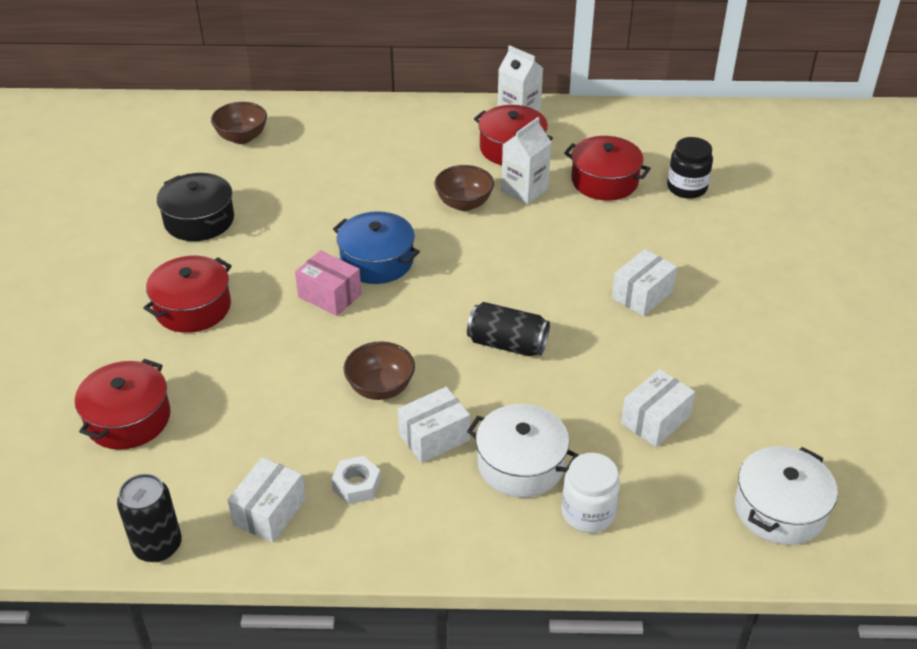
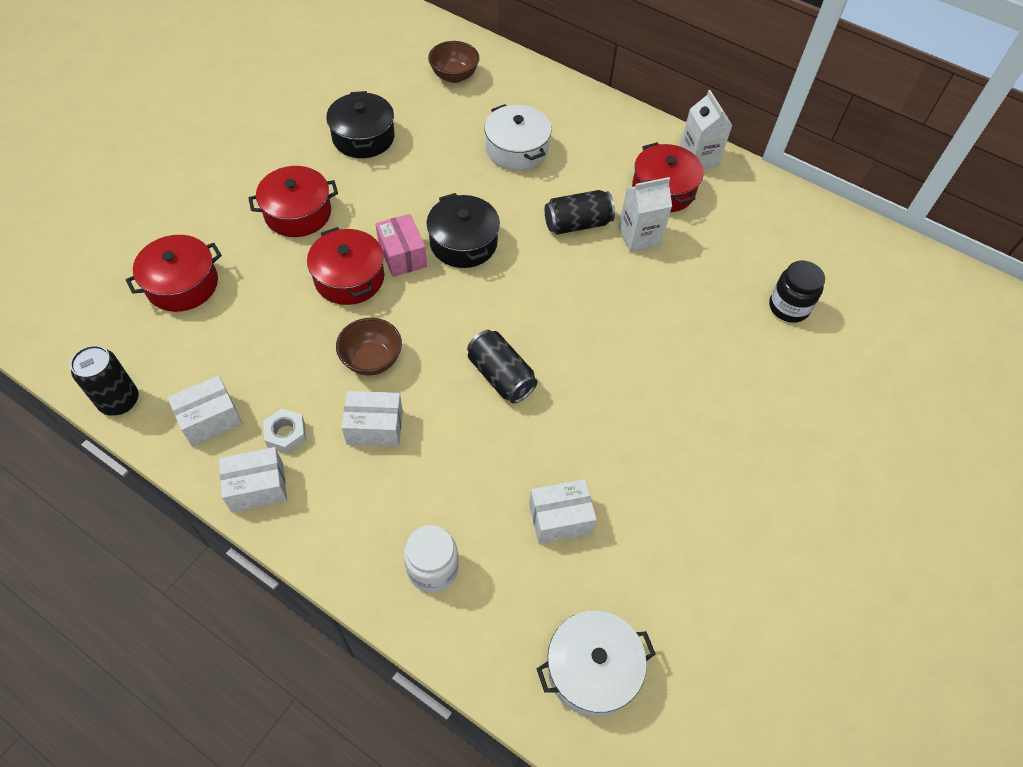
camera: 30 degrees right, 15 degrees up
(377, 261) = (463, 243): blue pot -> black pot
(464, 203) = (577, 224): brown bowl -> black can
(521, 464) = (419, 492): white pot -> white pot (516, 149)
(604, 181) = (718, 262): red pot -> red pot (349, 278)
(642, 295) = (653, 393): white box -> white box (257, 487)

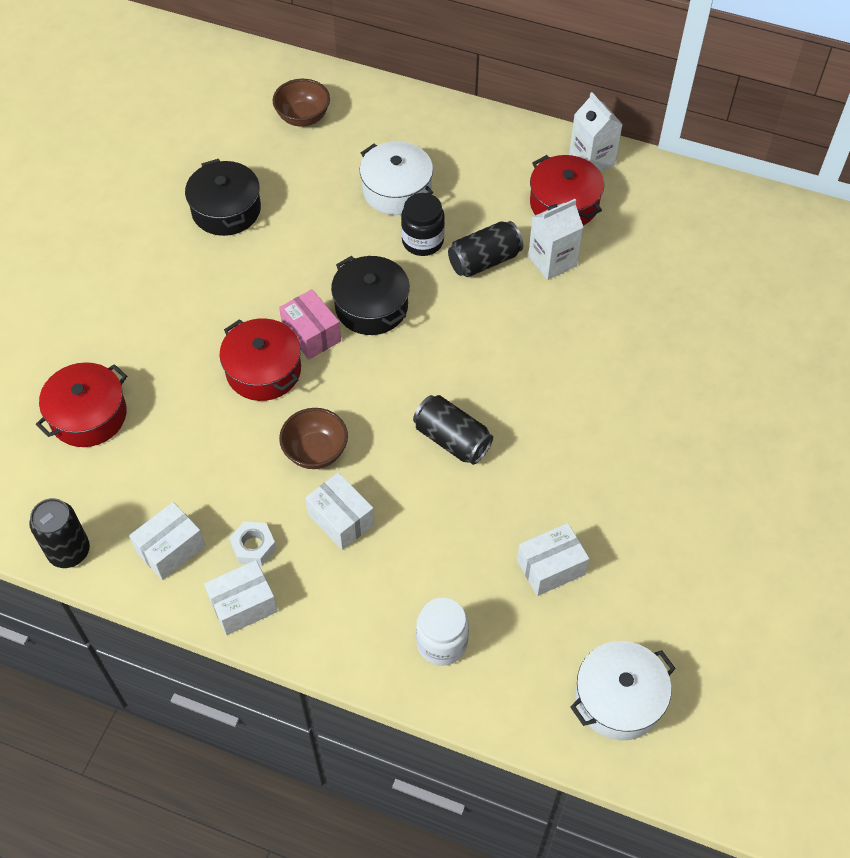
camera: 10 degrees left, 0 degrees up
(298, 213) = (184, 311): red pot -> none
(375, 427) = (341, 519): white box -> white box turned 60 degrees clockwise
(788, 307) = (721, 305): black jar -> black jar (422, 241)

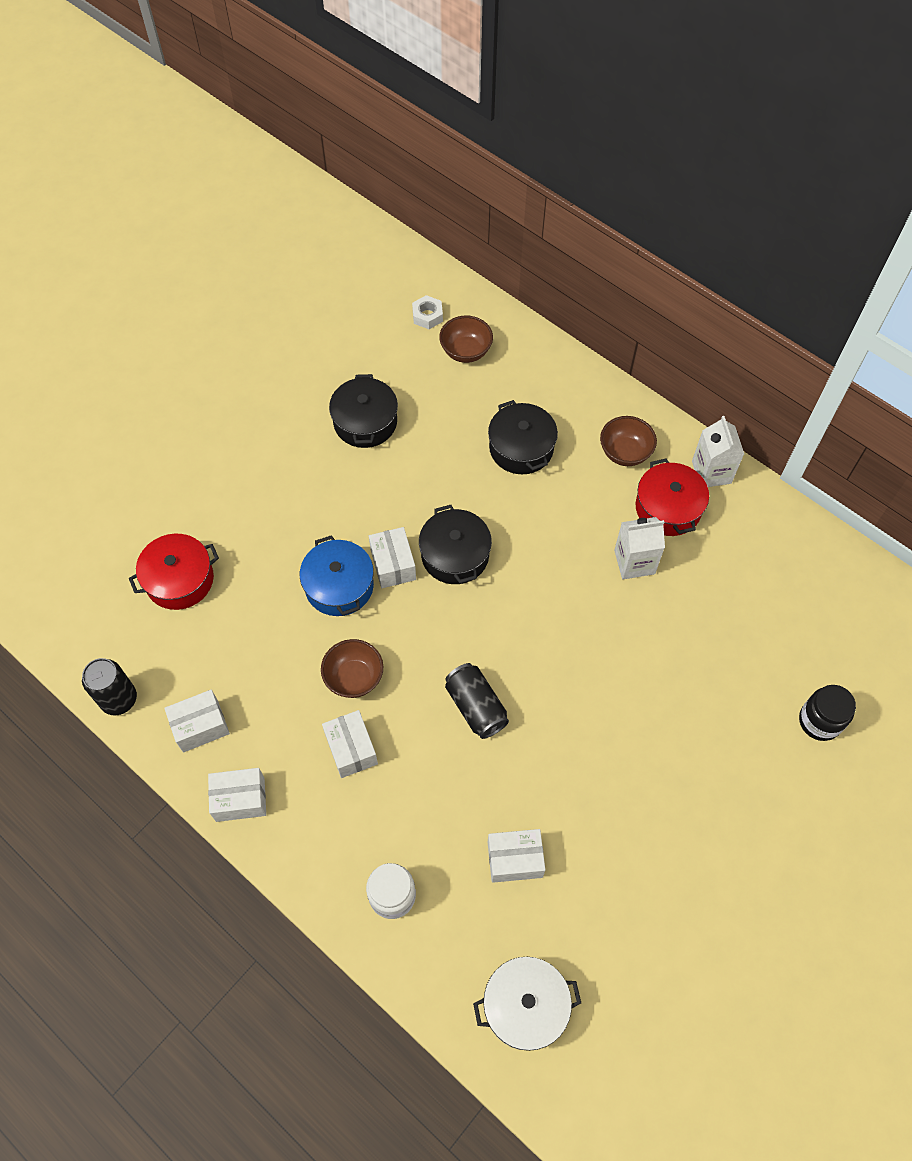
camera: 20 degrees right, 5 degrees up
(253, 546) = (269, 748): white nut -> white nut (427, 316)
(263, 370) = (339, 586): red pot -> blue pot
(311, 334) = (393, 564): pink box -> white box
(397, 190) = (521, 448): white pot -> black pot
(422, 241) = (525, 505): black jar -> black jar (819, 721)
(484, 261) = (573, 542): black can -> none
(501, 166) = (625, 453): none -> brown bowl

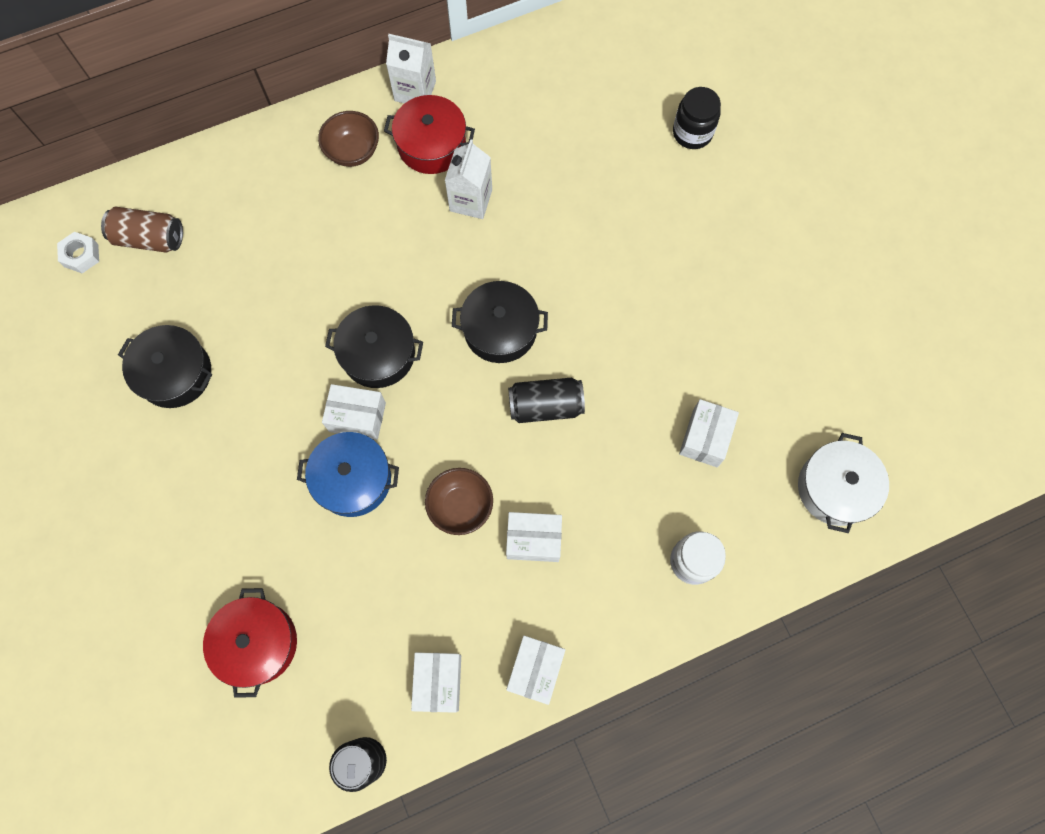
camera: 65 degrees left, 10 degrees up
(466, 351) = (149, 238): brown bowl -> brown can
(521, 448) = (294, 239): black pot -> black pot (500, 329)

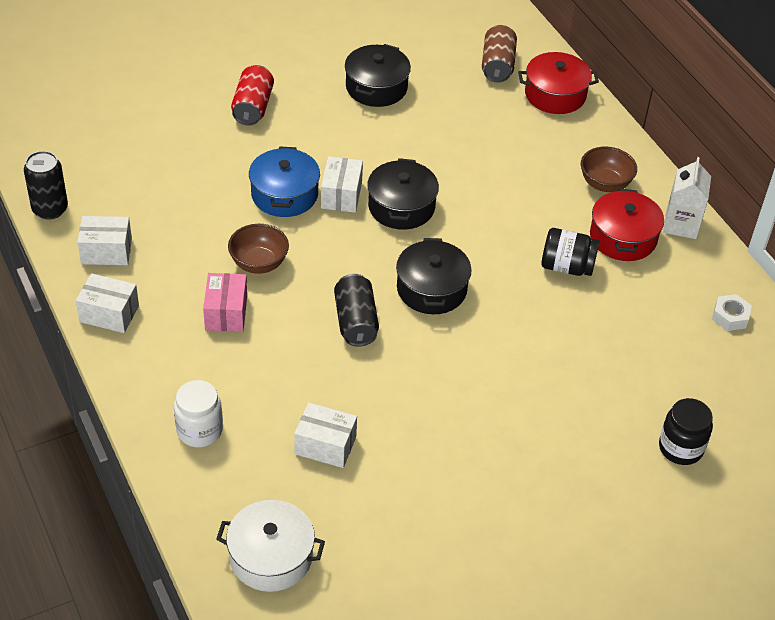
camera: 85 degrees right, 25 degrees down
(81, 255) = (477, 30): white nut -> white nut (730, 317)
(198, 519) = (252, 107): none -> red can
(257, 643) = (150, 145): red pot -> red pot (555, 94)
(471, 200) = (567, 266): white carton -> black jar
(533, 540) = (226, 313): white box -> pink box

